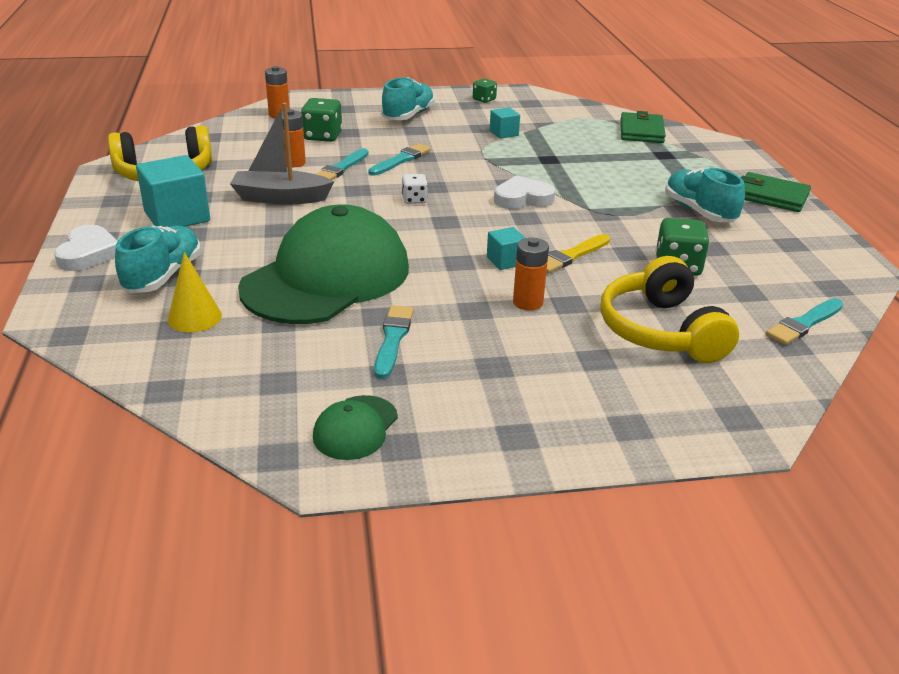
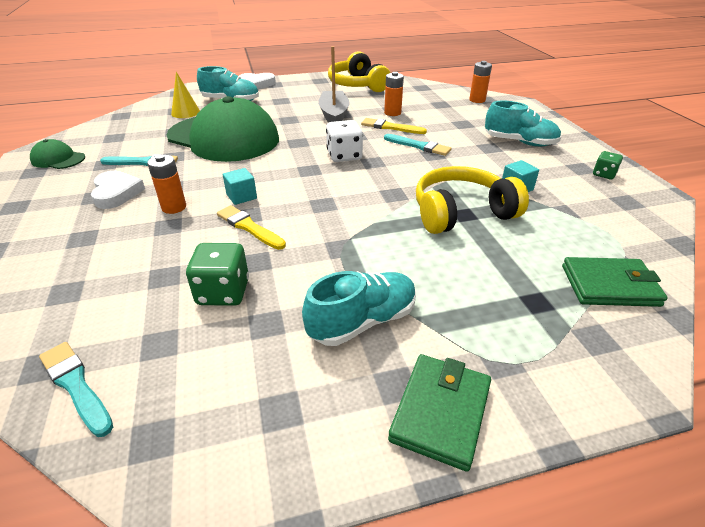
camera: 85 degrees right, 5 degrees up
(177, 216) = (301, 95): turquoise cube -> none
(322, 136) = (447, 116): green dice -> none
(341, 168) = (391, 127): turquoise brush -> yellow brush
(414, 200) = (344, 156): white dice -> white dice, size x1.65
(522, 198) = (362, 201): white heart -> white heart (116, 193)
(661, 331) = (106, 273): yellow headphones -> yellow headphones (461, 213)

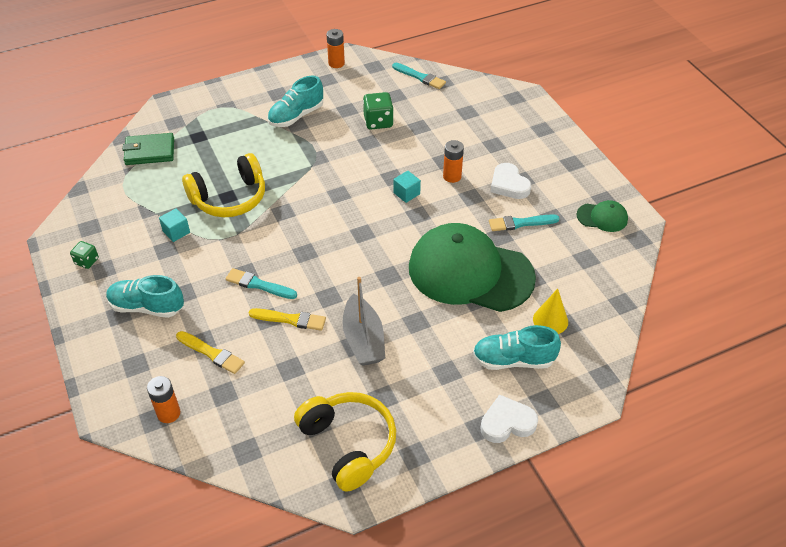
camera: 170 degrees right, 10 degrees up
(249, 227) = (385, 165): yellow brush -> yellow brush (211, 353)
(344, 156) = (334, 257): white dice -> none
(392, 113) = (289, 356): orange battery -> orange battery (336, 63)
(440, 412) = (258, 86): green wallet -> none

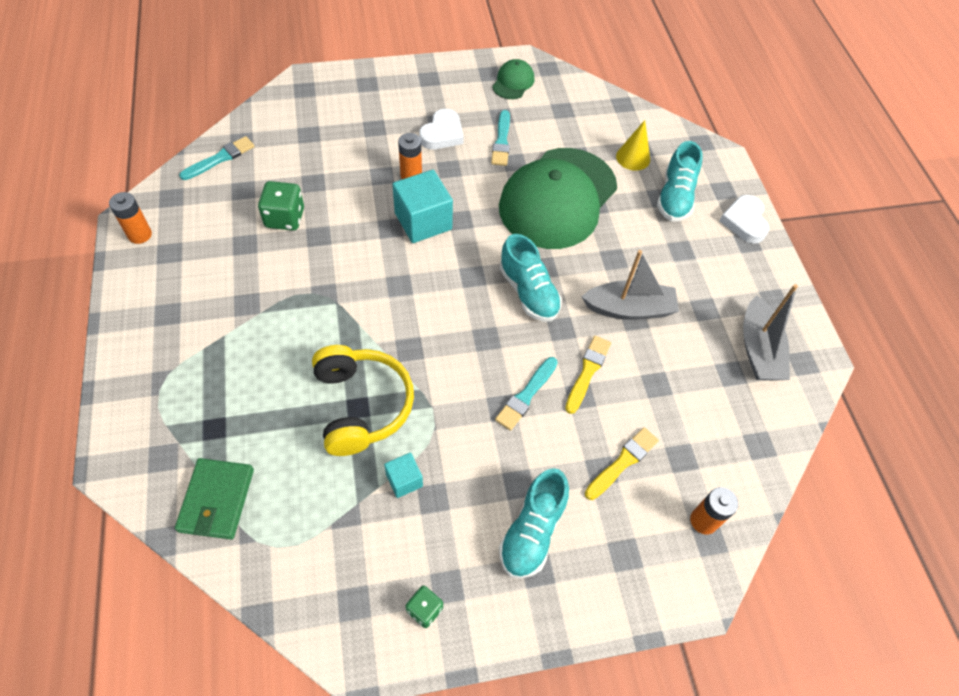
camera: 80 degrees left, 10 degrees up
(296, 116) = (229, 301): turquoise shoe -> turquoise shoe (528, 292)
(348, 444) = (758, 350): yellow headphones -> grey boat
(406, 193) = (423, 221): turquoise cube -> turquoise cube, size x1.90
(509, 184) = (442, 134): white heart -> white heart turned 45 degrees counterclockwise

